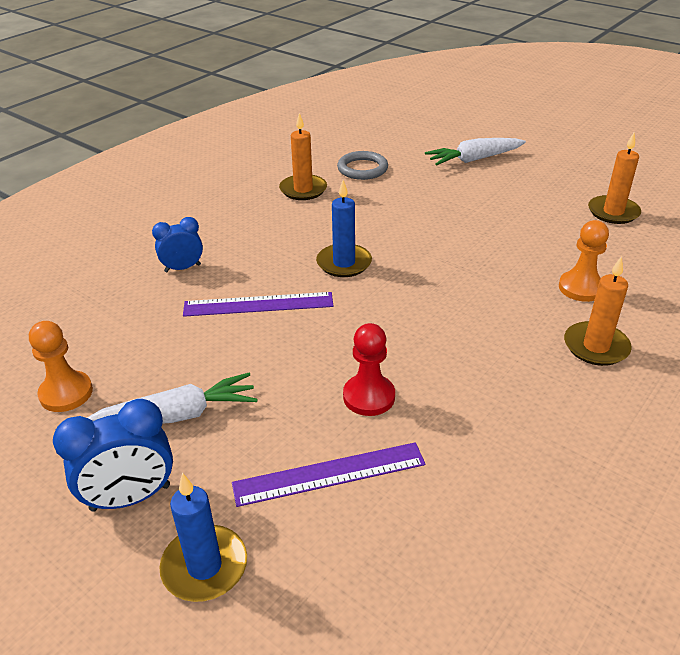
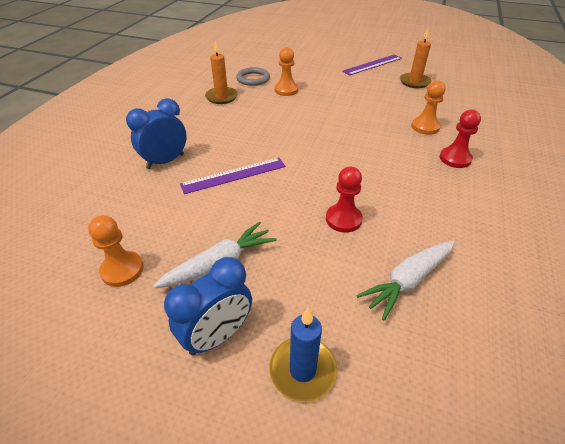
camera: 20 degrees left, 5 degrees up
(182, 268) = (165, 161): blue clock -> blue clock, size x1.53
(329, 474) = (349, 277): purple ruler -> purple ruler (372, 64)
(344, 263) = (276, 138): blue candle -> none
(400, 193) = (286, 90): none -> orange pawn
(474, 159) = (318, 64): white carrot -> white carrot (408, 281)
(596, 346) = (455, 159): orange candle -> red pawn

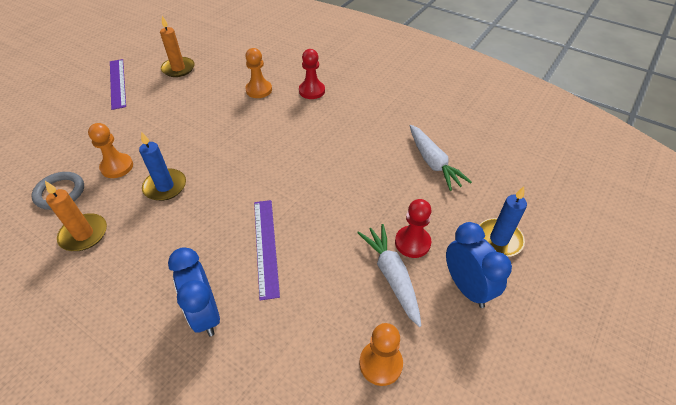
camera: 75 degrees left, 5 degrees up
(276, 113) = (165, 186): none -> blue candle
(343, 219) = (361, 178): red pawn -> red pawn (412, 243)

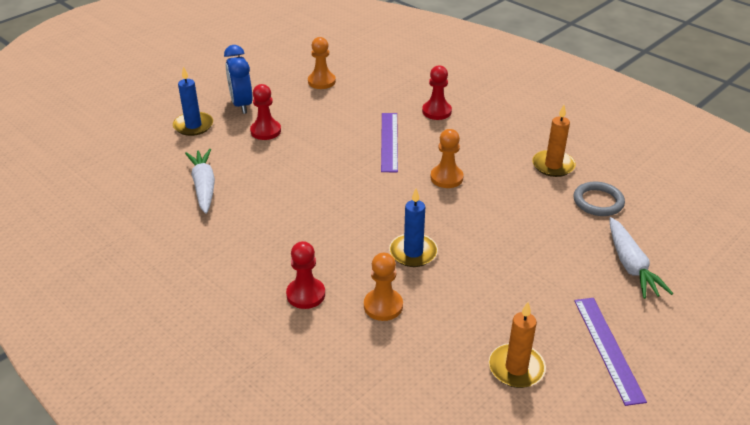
camera: 170 degrees left, 10 degrees down
(117, 167) = (549, 220): orange pawn -> orange pawn (446, 178)
(165, 186) = (489, 195): blue candle -> blue candle (413, 252)
(205, 314) = (436, 111): blue clock -> red pawn
(392, 276) = (293, 115): white carrot -> white carrot (631, 265)

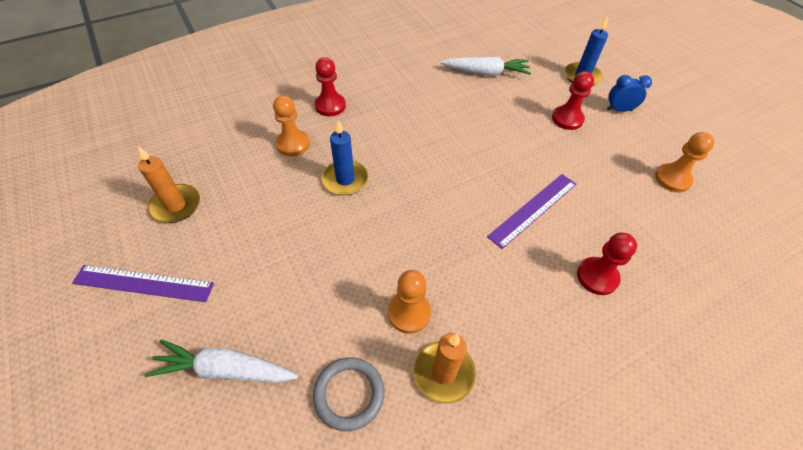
camera: 105 degrees right, 15 degrees up
(241, 105) = (619, 110): blue clock -> blue clock, size x0.65
(389, 141) = (533, 209): purple ruler -> purple ruler turned 60 degrees counterclockwise
(446, 178) = (450, 241): orange pawn -> orange pawn (409, 313)

